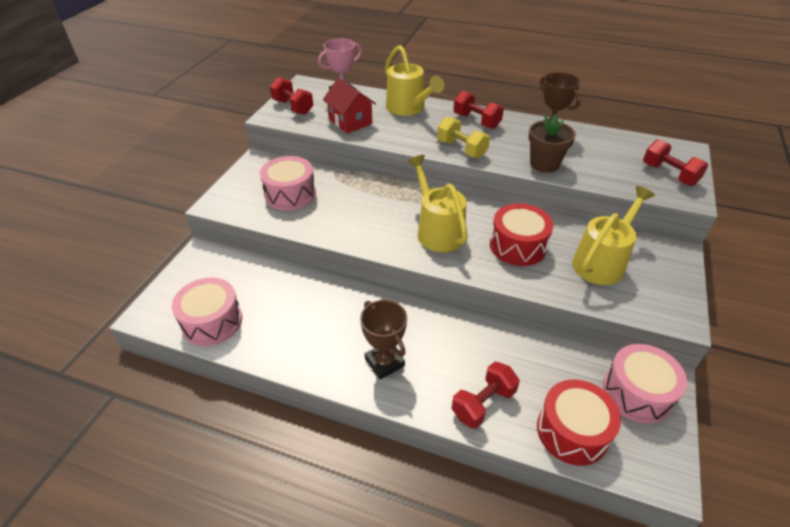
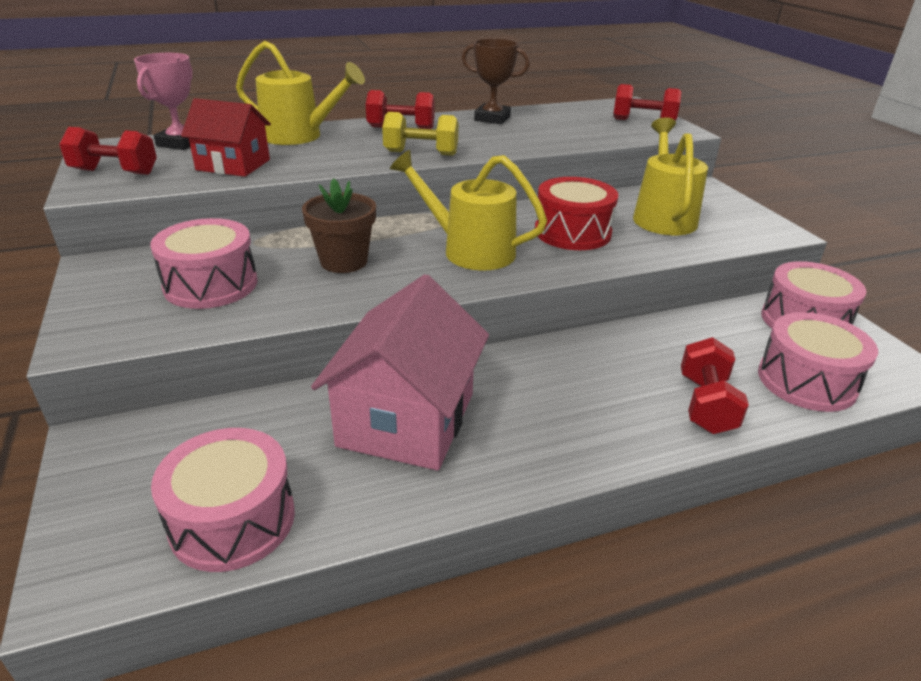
camera: 40 degrees left, 10 degrees down
(322, 315) = (407, 419): none -> pink house
(384, 362) = (554, 426): brown trophy -> none
(544, 164) = (527, 142): brown flower pot -> brown flower pot (344, 261)
(572, 431) = (806, 381): red drum -> pink drum

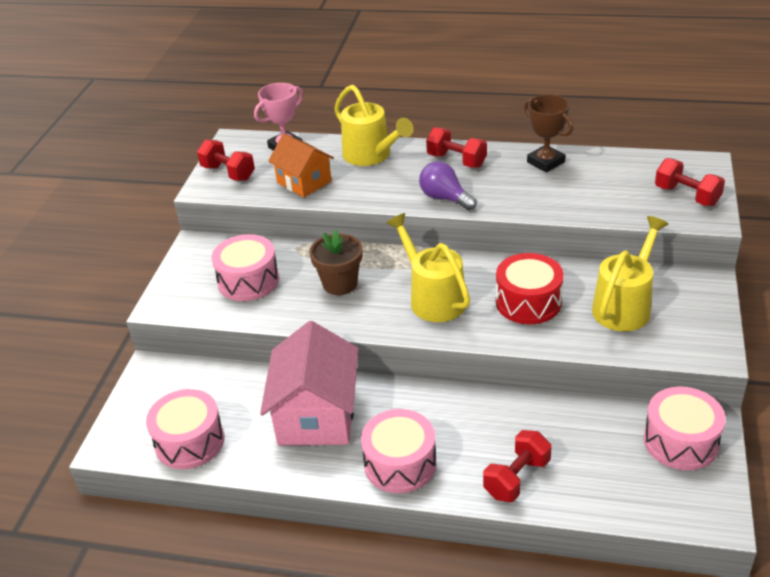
camera: 35 degrees right, 5 degrees up
(233, 165) = (304, 182): red house -> orange house
(407, 419) = (317, 415): pink house -> pink house turned 45 degrees counterclockwise
(421, 153) = (445, 198): yellow dumbbell -> purple light bulb
(806, 381) = (616, 490): pink drum -> pink drum (400, 464)

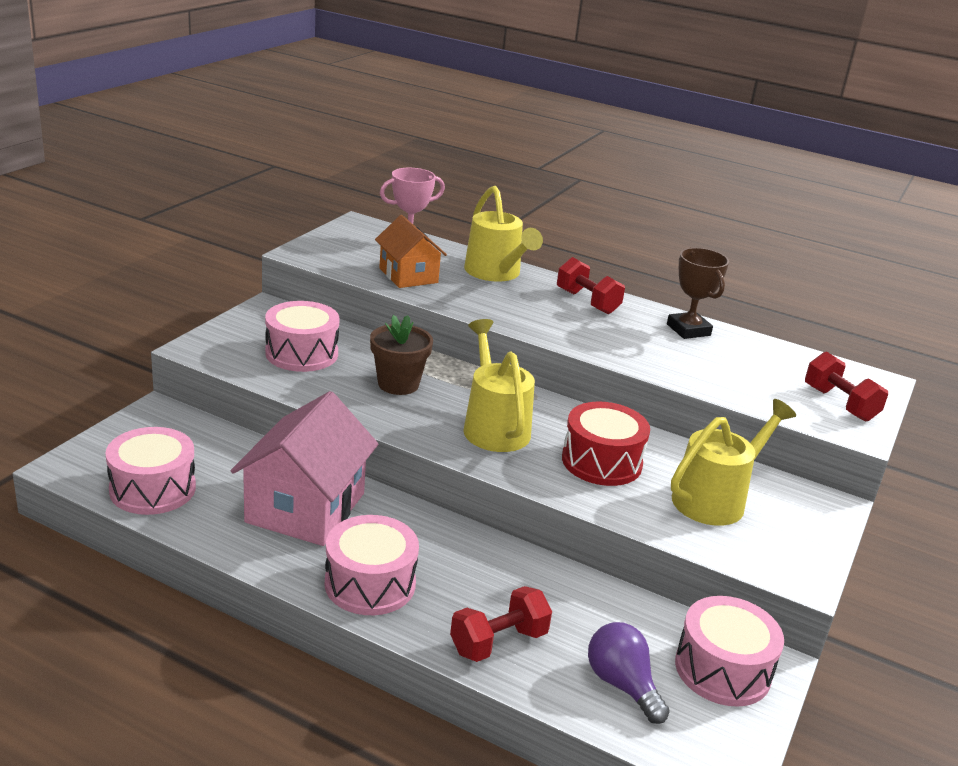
camera: 10 degrees right, 10 degrees down
(228, 173) = (334, 247): red dumbbell -> none
(445, 198) = (553, 330): purple light bulb -> purple light bulb (622, 684)

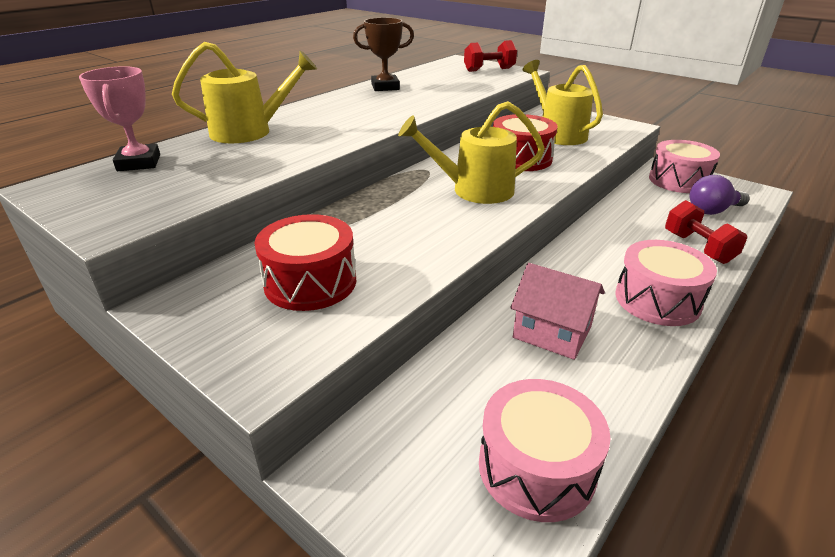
camera: 75 degrees left, 5 degrees up
(301, 353) = (310, 282): pink drum -> red drum
(306, 508) = (552, 332): pink house -> pink house, size x0.63
(398, 384) = (395, 227): brown flower pot -> none
(408, 275) = (229, 169): orange house -> none
(587, 302) = (327, 108): red dumbbell -> none

